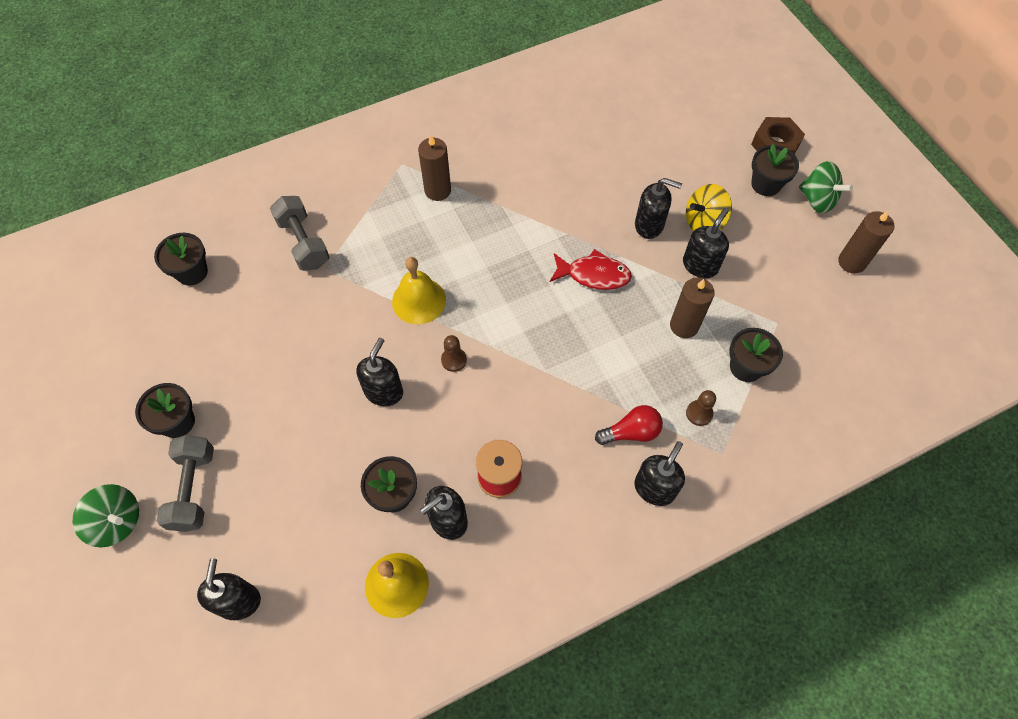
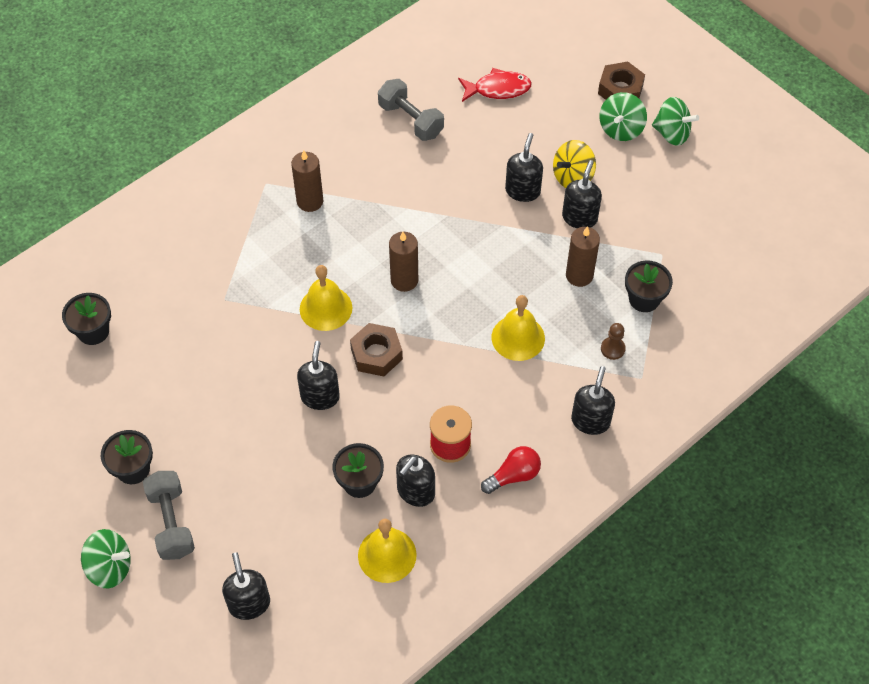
camera: 15 degrees left, 5 degrees down
(303, 243) = (195, 279): grey dumbbell -> grey dumbbell (411, 120)
(454, 360) = (376, 354): brown pawn -> brown nut
(593, 275) = (483, 248): red fish -> red fish (498, 89)
(602, 377) = (518, 337): none -> yellow bell
(631, 432) = (557, 379): red light bulb -> red light bulb (513, 475)
(649, 225) = (522, 191): black soap dispenser -> black soap dispenser turned 75 degrees counterclockwise
(766, 184) = (621, 129): black flower pot -> green spinning top
(852, 262) = (716, 184): brown candle -> brown candle (404, 280)

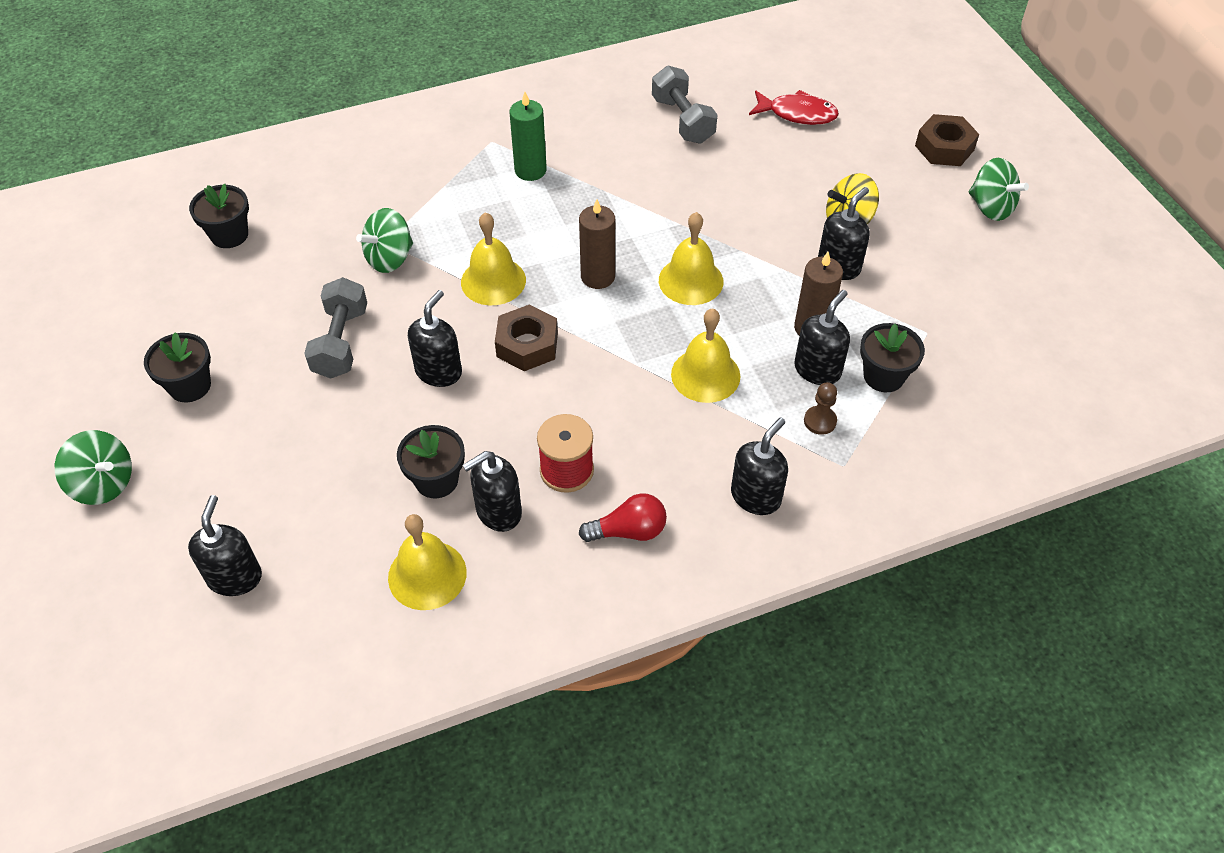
camera: 20 degrees right, 5 degrees down
(171, 522) = (199, 456): grey dumbbell -> grey dumbbell (341, 342)
(310, 201) = (530, 170): brown candle -> green candle
(475, 262) = (691, 280): none -> yellow bell
(522, 191) = (781, 221): black soap dispenser -> black soap dispenser (817, 370)
(621, 129) = (928, 187): green spinning top -> green spinning top (390, 258)

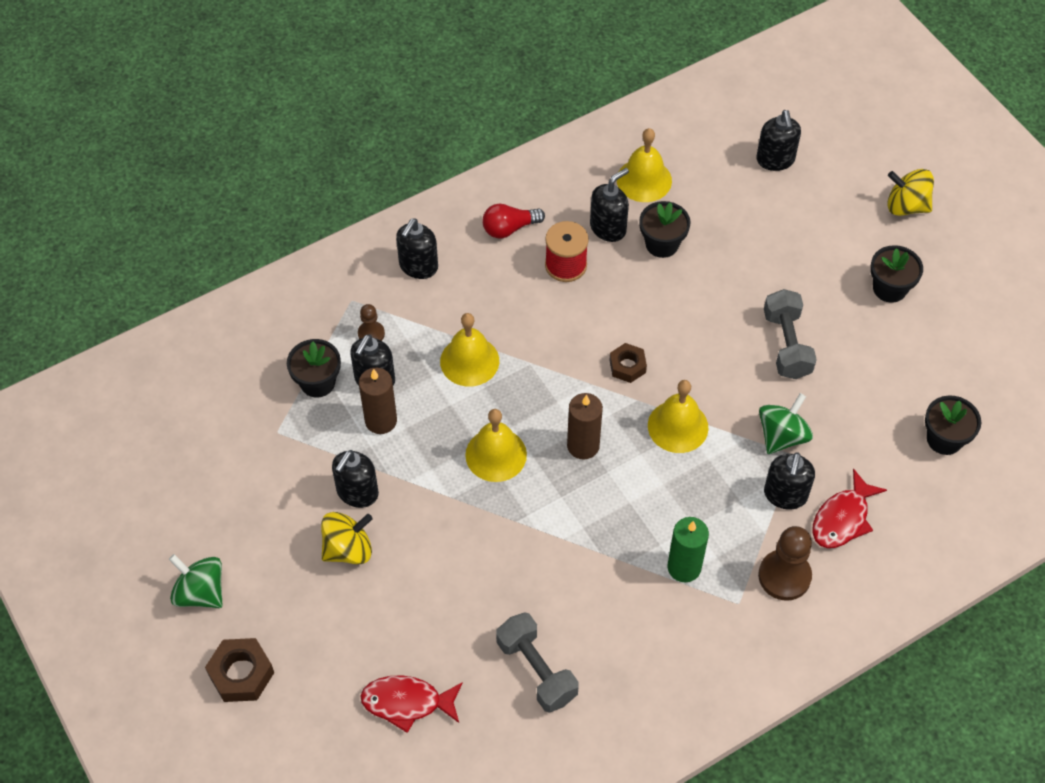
camera: 170 degrees right, 5 degrees up
(104, 483) = (906, 206): green spinning top -> yellow spinning top
(366, 187) = (843, 518): none -> red fish
(439, 371) = (693, 331): black soap dispenser -> black soap dispenser (785, 495)
(442, 153) = (784, 576): none -> brown pawn
(527, 345) = (627, 366): brown nut -> brown nut, size x0.66

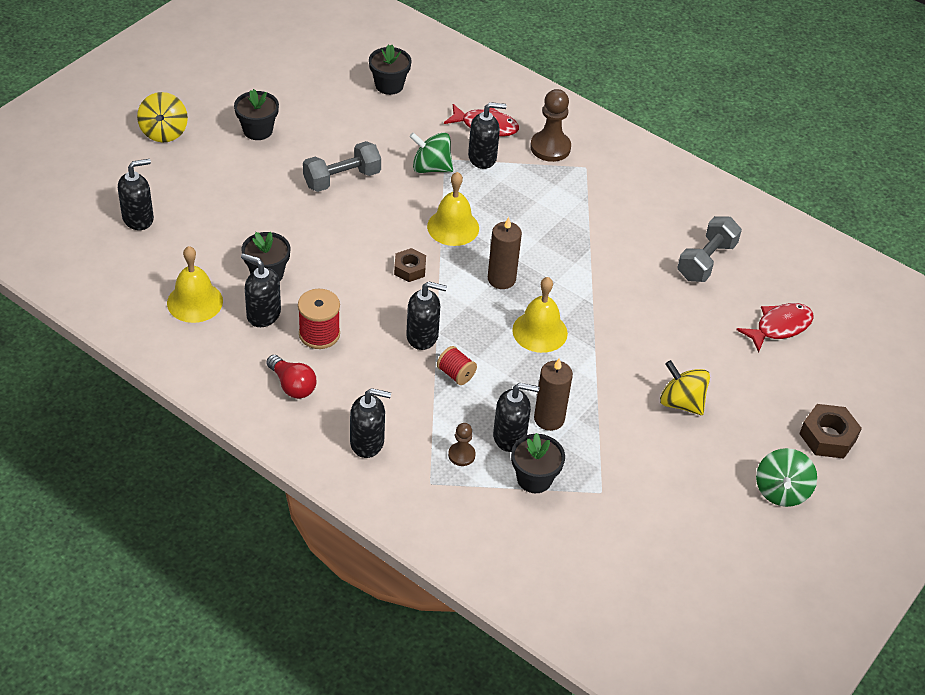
camera: 115 degrees left, 10 degrees down
(357, 492) = (627, 413): black soap dispenser -> black soap dispenser (422, 336)
(407, 702) = (779, 327): red fish -> red fish turned 105 degrees counterclockwise
(469, 361) = (456, 374): yellow bell -> red spool
(684, 567) = (575, 200): green candle -> none

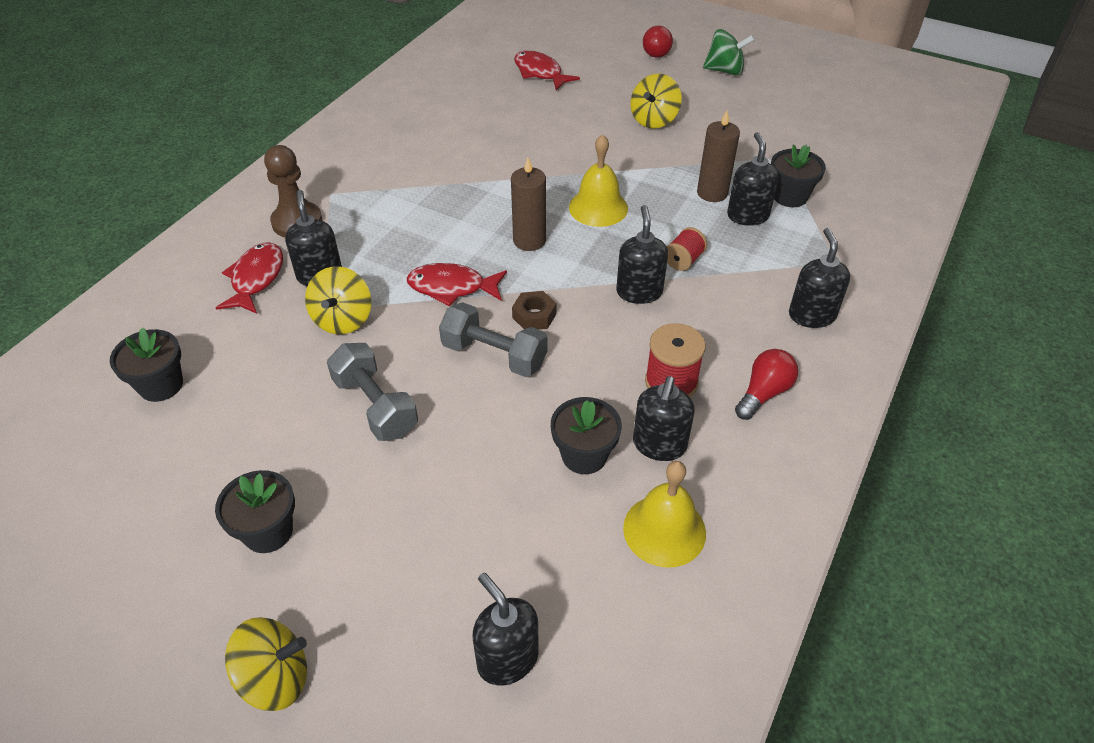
camera: 95 degrees left, 0 degrees up
(431, 168) = (343, 319): green spinning top -> yellow spinning top
(453, 227) = (452, 287): yellow bell -> red fish
(461, 455) = (788, 245): brown pawn -> none
(706, 261) = (465, 112): grey dumbbell -> grey dumbbell (494, 355)
(827, 437) = (656, 51): brown nut -> red light bulb

